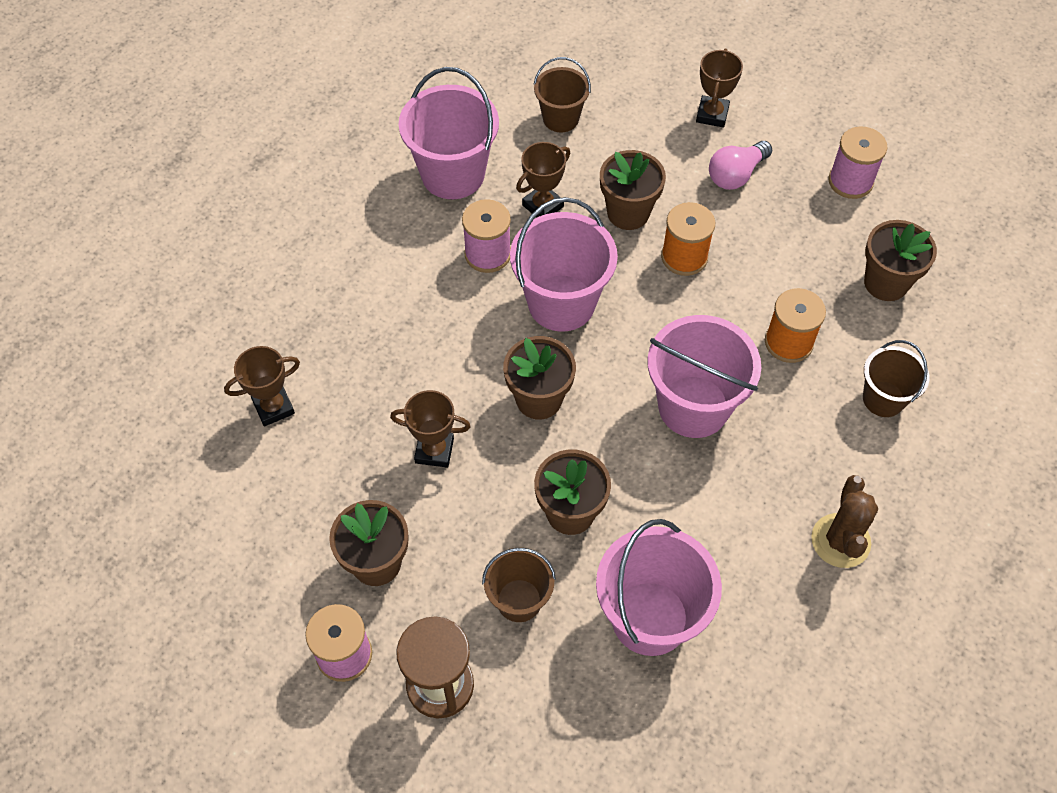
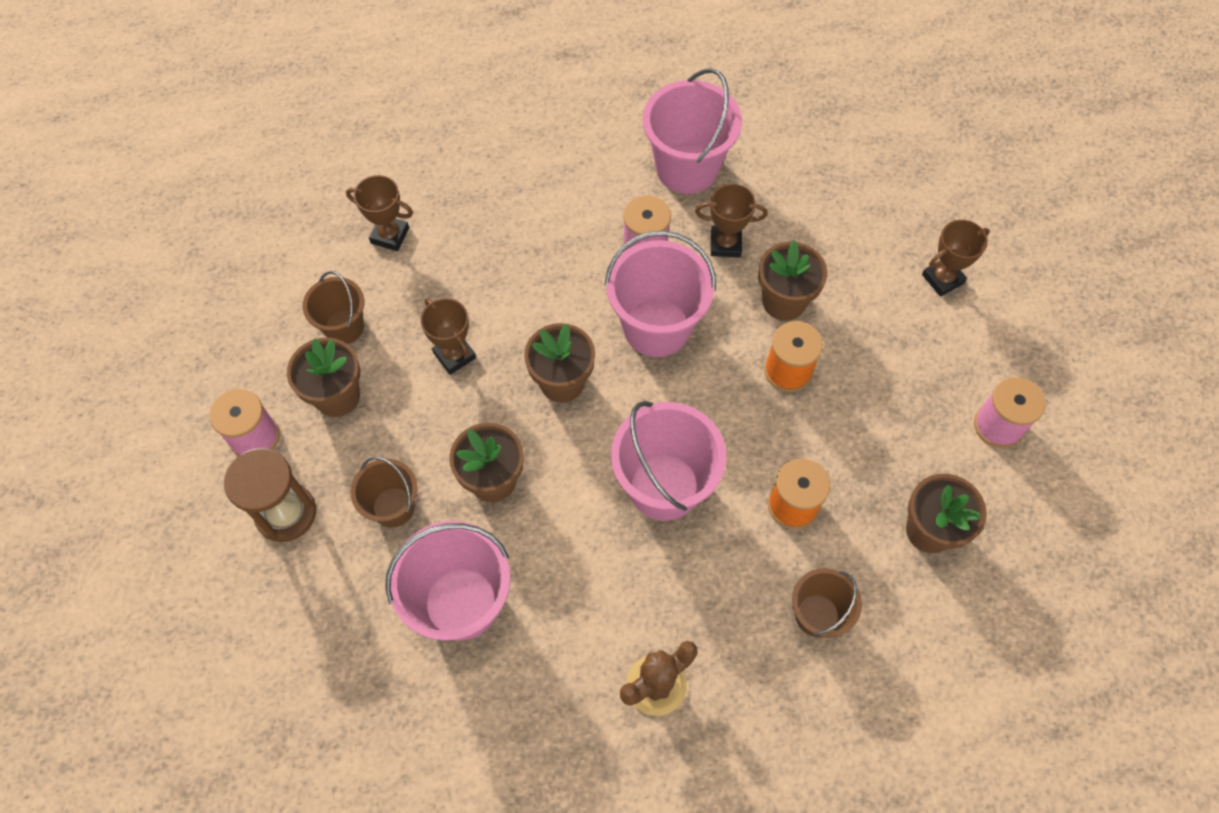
camera: 45 degrees right, 5 degrees up
(560, 118) = (815, 188): brown bucket -> brown bucket (344, 327)
(736, 175) = (905, 342): pink light bulb -> none

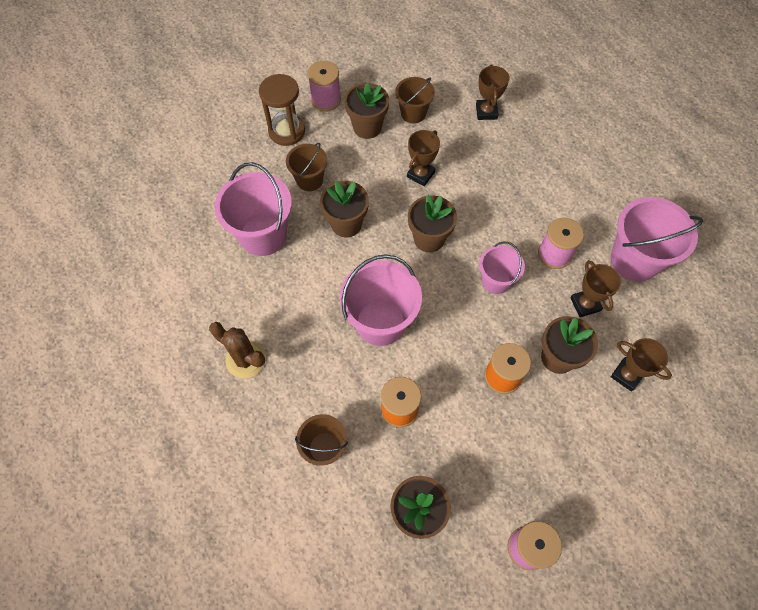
camera: 70 degrees right, 0 degrees up
(656, 327) = (496, 281): pink bucket -> pink bucket, size x0.59
(942, 279) = (640, 471): brown trophy -> brown trophy (626, 375)

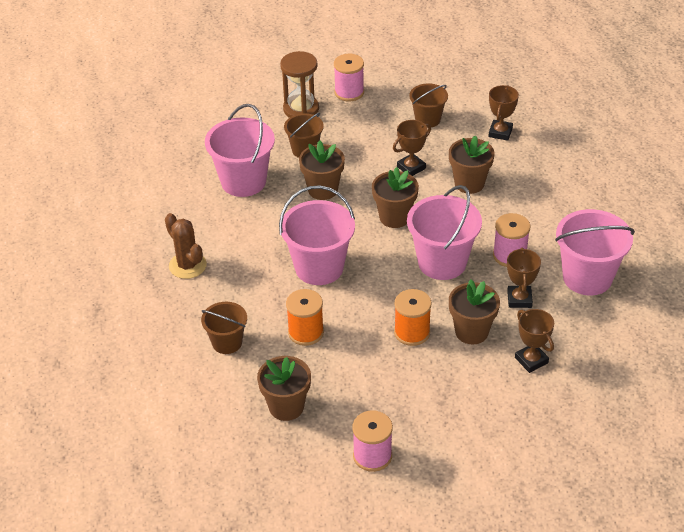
camera: 20 degrees right, 20 degrees down
(367, 127) = (378, 121): brown flower pot -> brown flower pot (469, 183)
(496, 281) = (442, 262): pink bucket -> pink bucket, size x1.70

